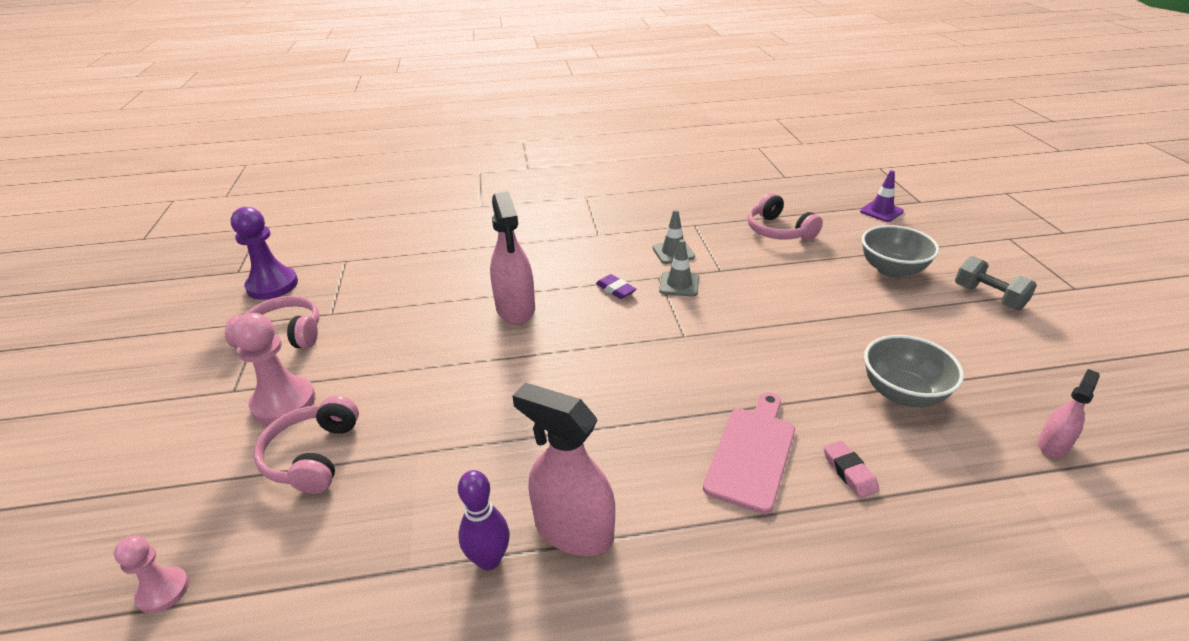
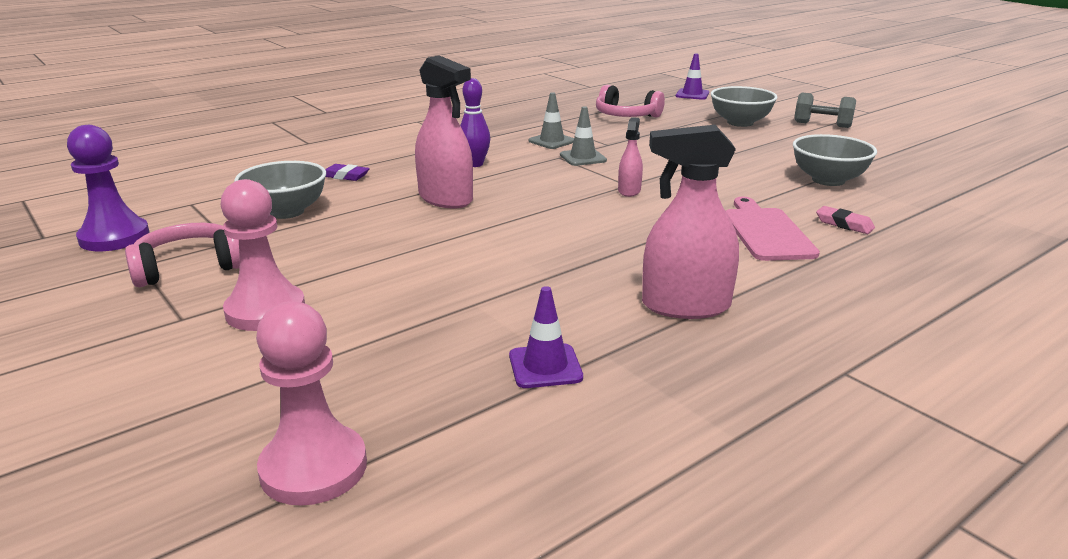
camera: 30 degrees left, 10 degrees down
(163, 591) = (314, 468): pink pawn -> pink pawn, size x1.72
(313, 456) = (359, 334): pink headphones -> none
(393, 289) = (286, 212): none -> grey bowl
(394, 556) = (545, 366): none -> purple traffic cone
(489, 559) = (637, 342): purple bowling pin -> purple bowling pin (475, 164)
(615, 289) = (529, 170): purple eraser -> purple eraser (345, 176)
(1052, 445) = (946, 183): pink spray bottle -> pink spray bottle (629, 191)

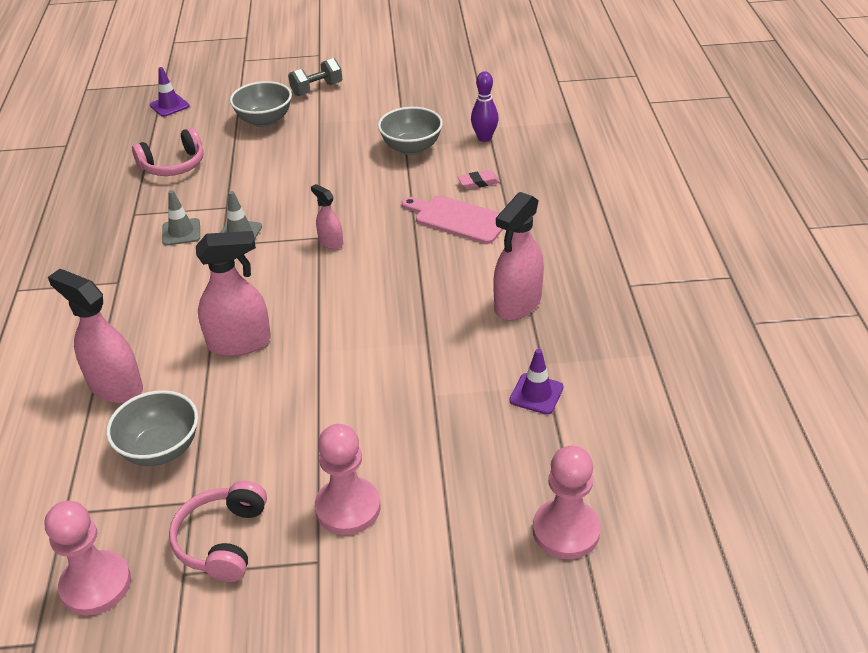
camera: 55 degrees left, 15 degrees up
(114, 237) = (96, 585): purple pawn -> pink pawn
(345, 176) = (115, 386): purple eraser -> pink spray bottle
(475, 164) = (181, 297): purple bowling pin -> purple bowling pin (484, 138)

